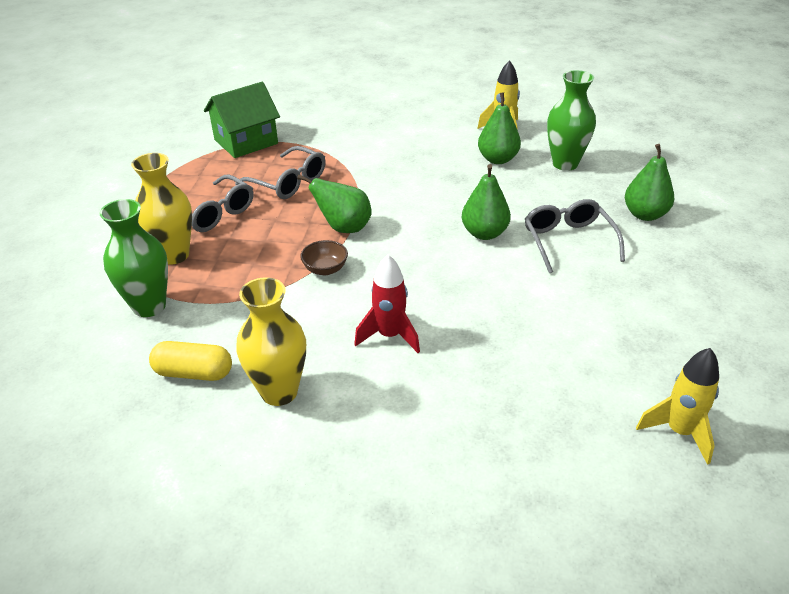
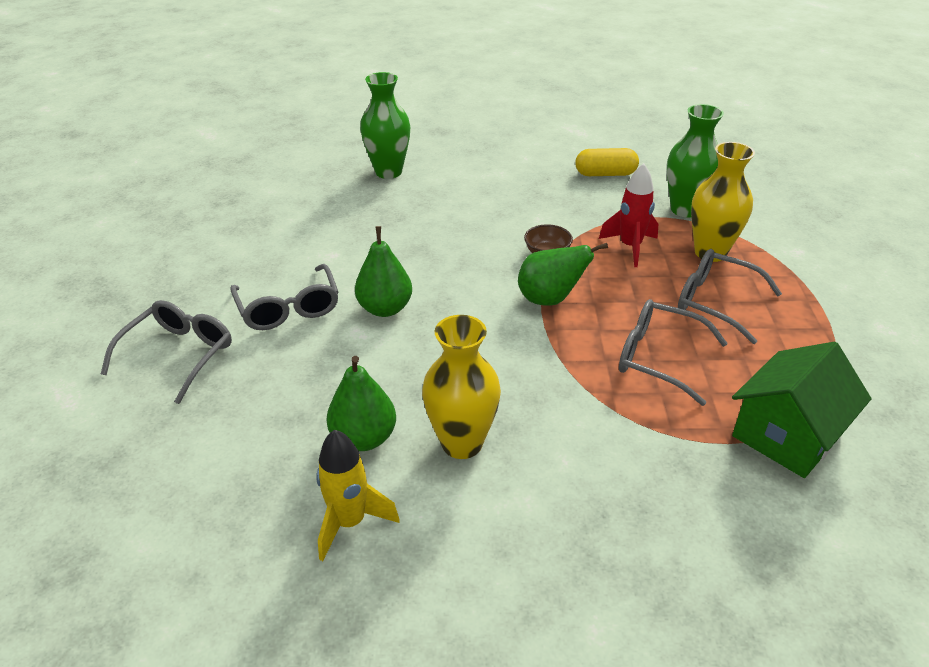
camera: 170 degrees right, 0 degrees up
(279, 392) = (535, 170): yellow vase -> yellow vase (462, 443)
(390, 336) = (465, 208): red rocket -> red rocket (630, 247)
(565, 163) = (257, 440): green vase -> green vase (388, 172)
(645, 214) = (179, 354): green pear -> grey glasses
(679, 432) = (251, 175): yellow rocket -> none

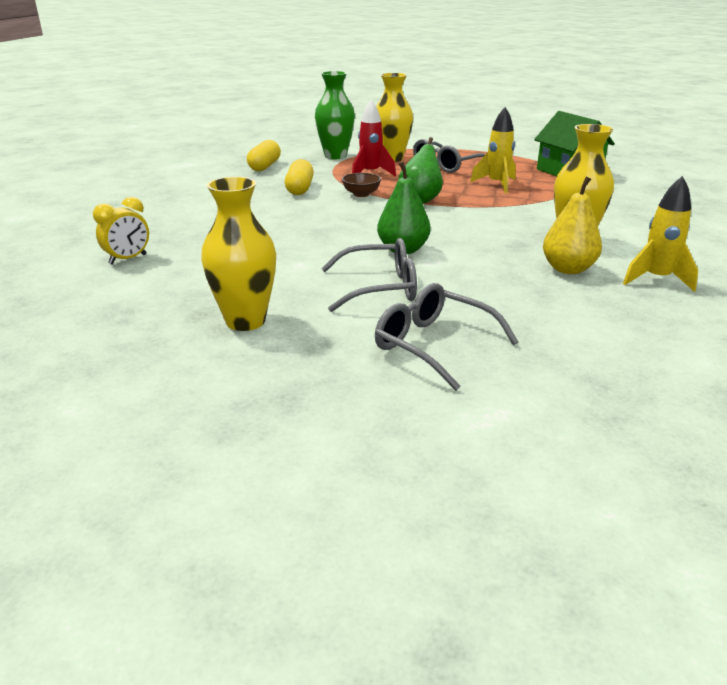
camera: 75 degrees left, 10 degrees down
(217, 253) = (245, 321): none -> yellow vase
(322, 174) = (128, 259): none -> yellow clock
(364, 438) = (568, 269): green pear -> yellow pear
(388, 172) = (165, 230): green vase -> none
(541, 211) = (300, 189): none -> yellow capsule
(658, 358) = (496, 184): grey glasses -> yellow rocket

